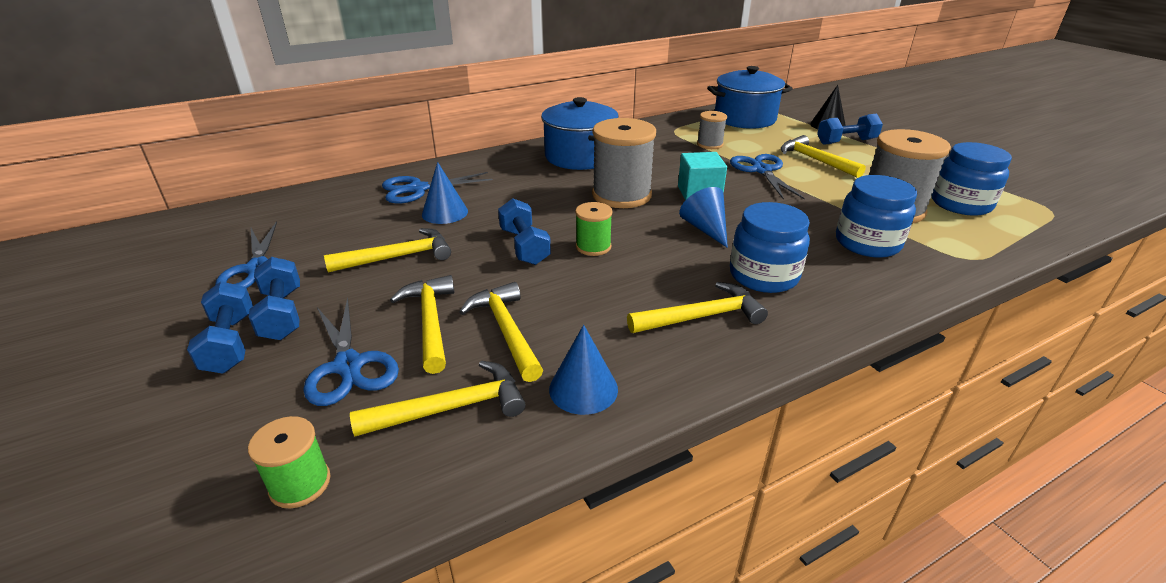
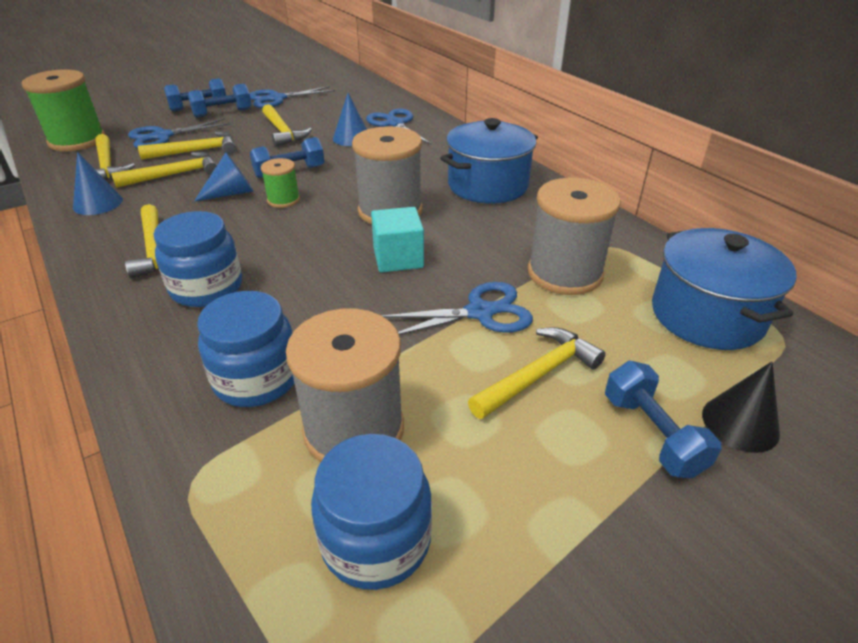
camera: 85 degrees right, 5 degrees up
(300, 484) = (77, 141): green spool -> green spool, size x1.93
(705, 229) = (309, 258): blue cone -> blue cone (231, 193)
(710, 144) = (565, 273): grey spool -> grey spool, size x1.93

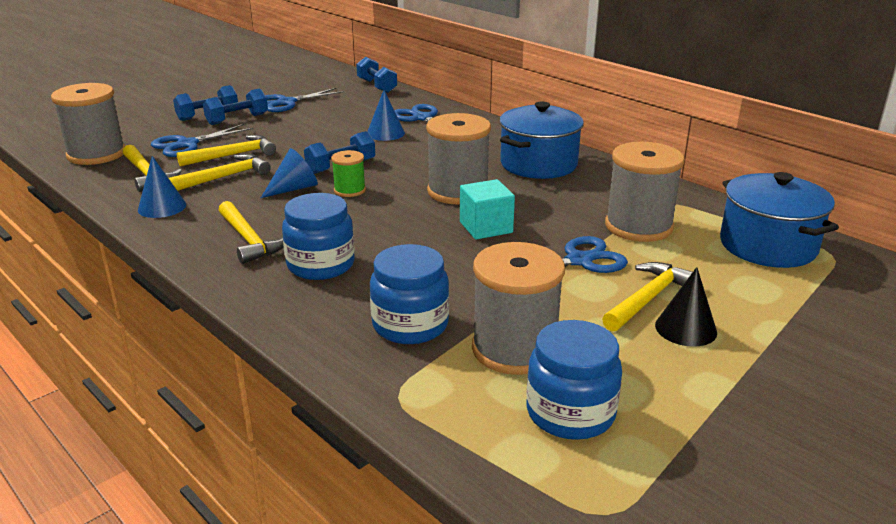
camera: 10 degrees left, 10 degrees down
(77, 141) = (96, 154): green spool -> grey spool
(283, 132) = (312, 132): yellow hammer -> none
(652, 434) = (753, 327): blue dumbbell -> blue dumbbell (377, 86)
(740, 423) = (817, 313): black cone -> black cone (685, 328)

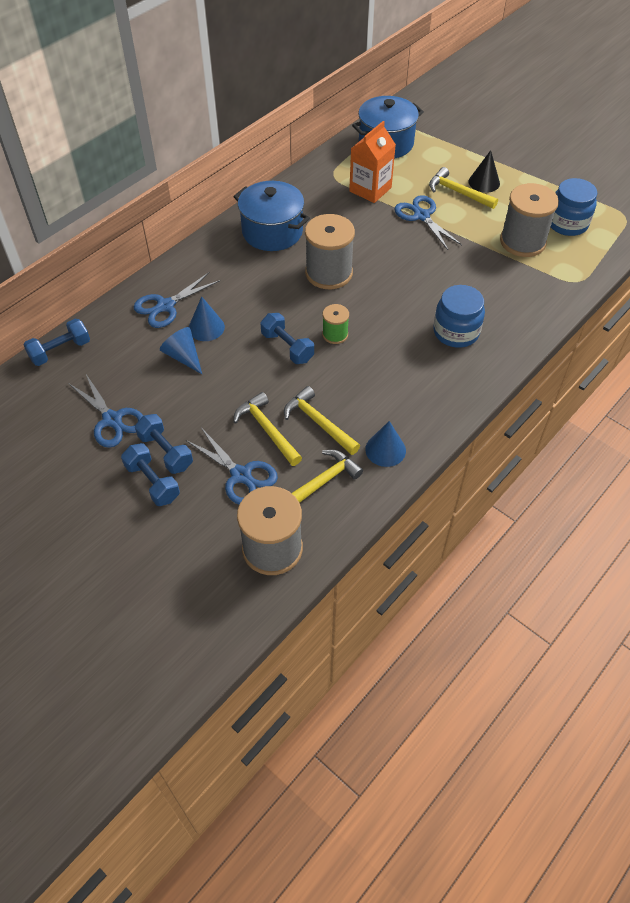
camera: 95 degrees left, 25 degrees up
(249, 240) = (430, 378): yellow hammer -> none
(294, 188) = (336, 369): blue cone -> blue cone (183, 356)
(410, 325) = (513, 282): blue jar -> none
(486, 227) = (385, 256): turquoise cube -> none
(638, 226) = (370, 189): grey spool -> orange carton

